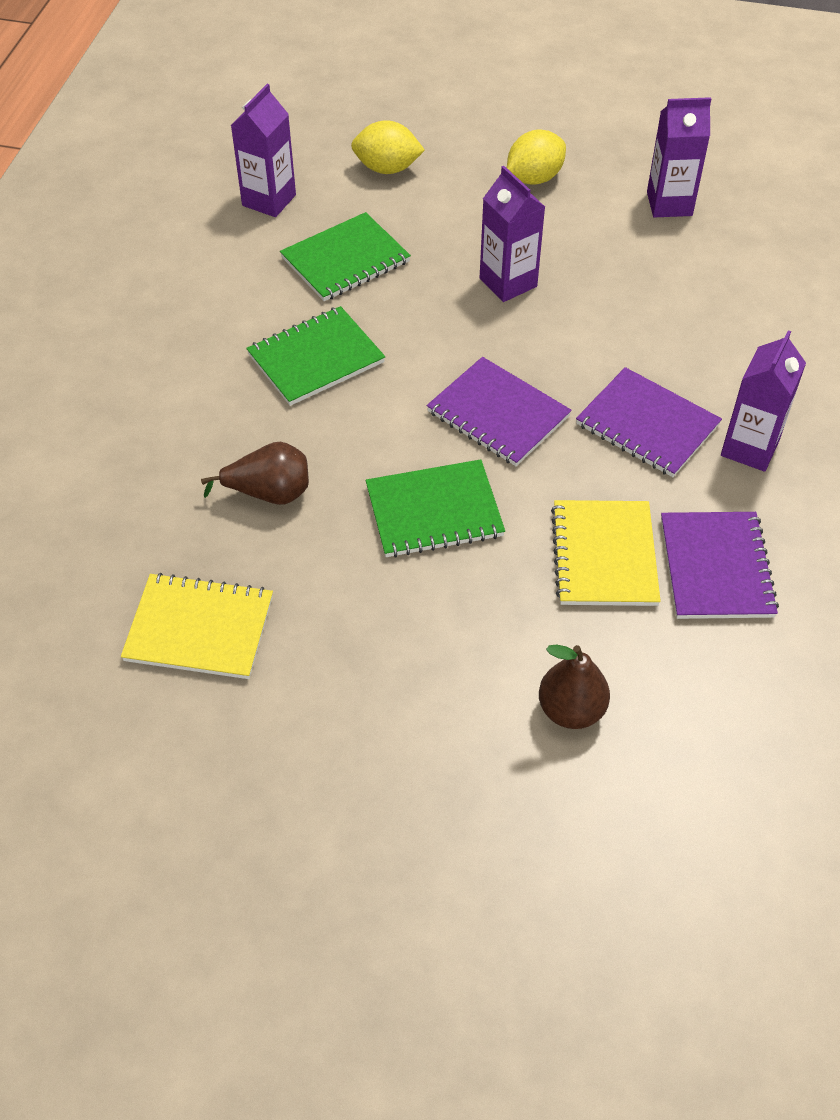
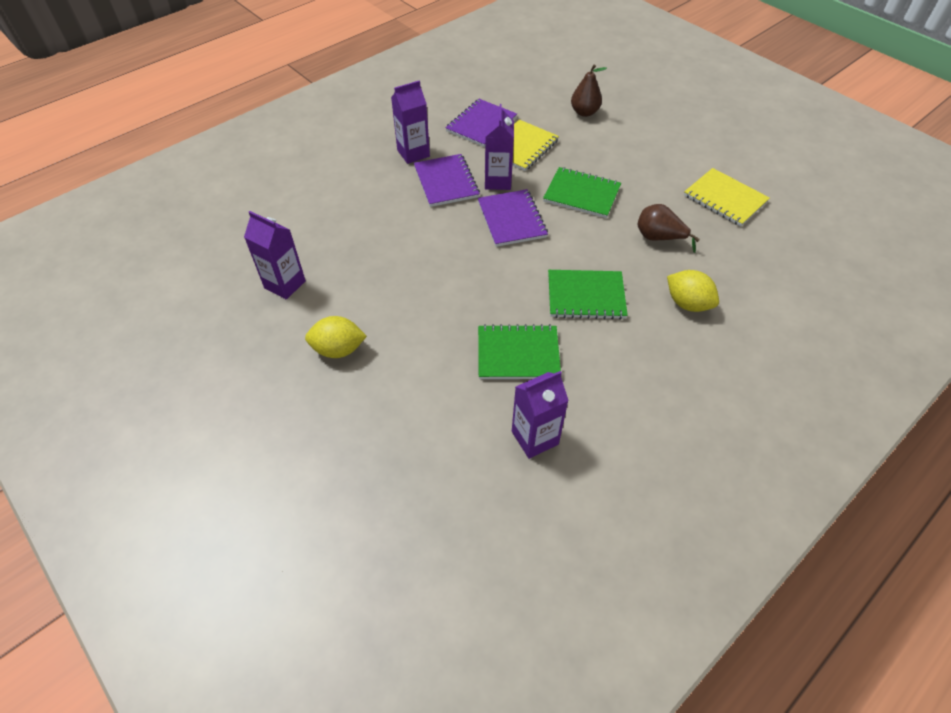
camera: 145 degrees left, 0 degrees up
(387, 168) = (426, 418): yellow lemon -> yellow lemon (687, 303)
(508, 282) = (434, 285): purple carton -> purple carton (498, 181)

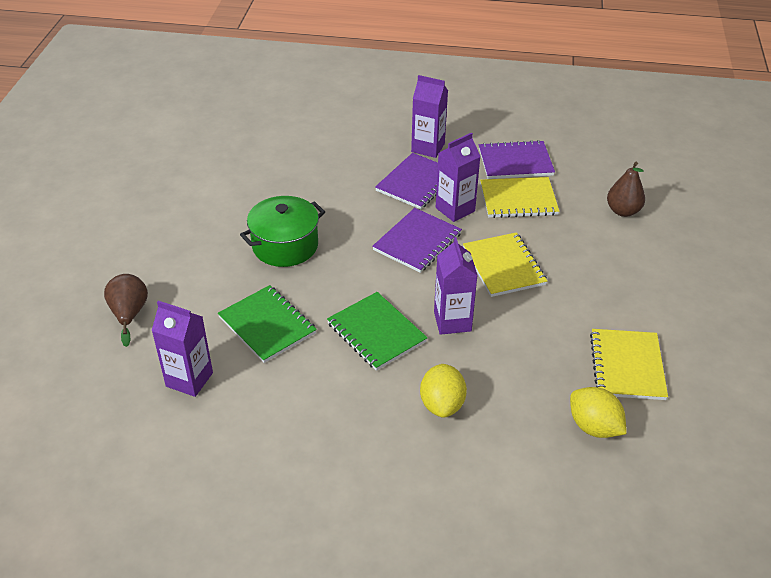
camera: 50 degrees right, 10 degrees down
(285, 284) = (212, 170): purple carton -> purple carton (452, 321)
(338, 349) = (177, 230): yellow lemon -> yellow lemon (594, 427)
(435, 292) = (285, 245): none -> green pot
(581, 194) = (503, 266): green notebook -> yellow notebook
(659, 238) = (508, 344): brown pear -> brown pear (129, 314)

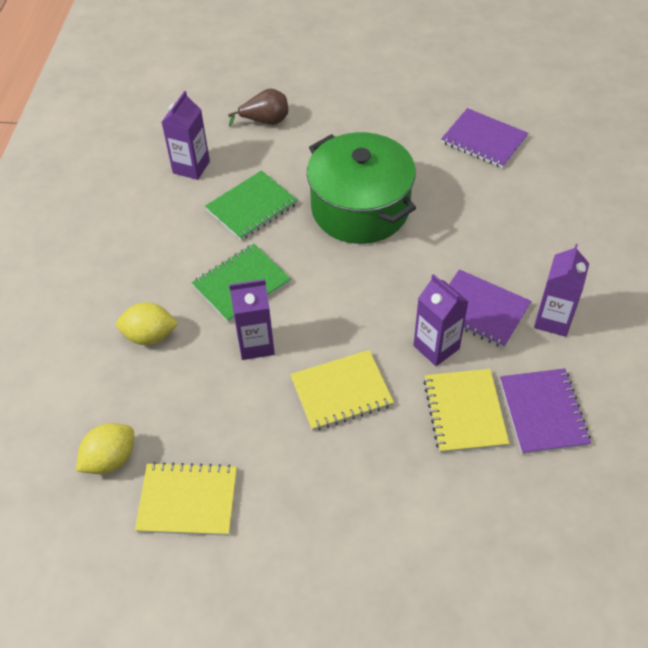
camera: 90 degrees right, 10 degrees up
(285, 245) = (360, 208): green pot -> green pot, size x1.51
(417, 242) = (375, 313): purple notebook -> purple notebook (484, 140)
(623, 211) = (458, 532): brown pear -> none

